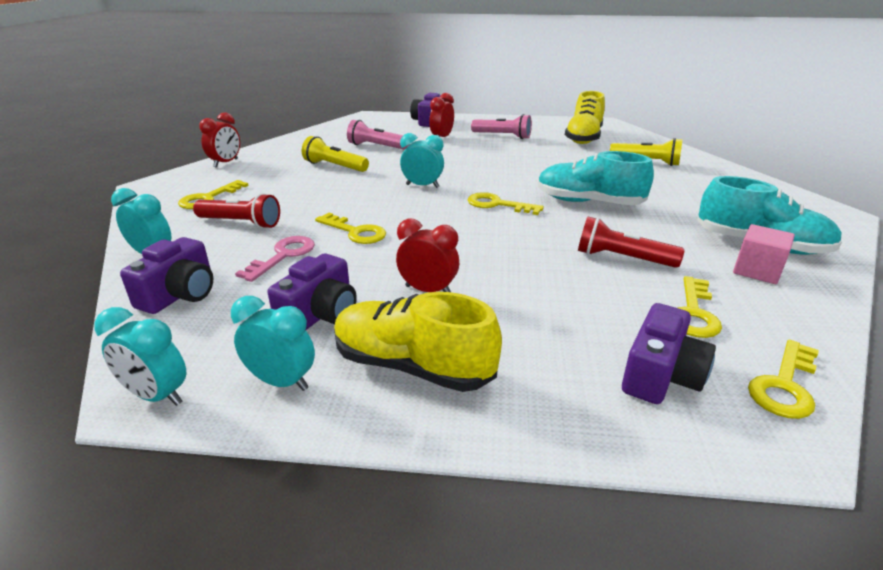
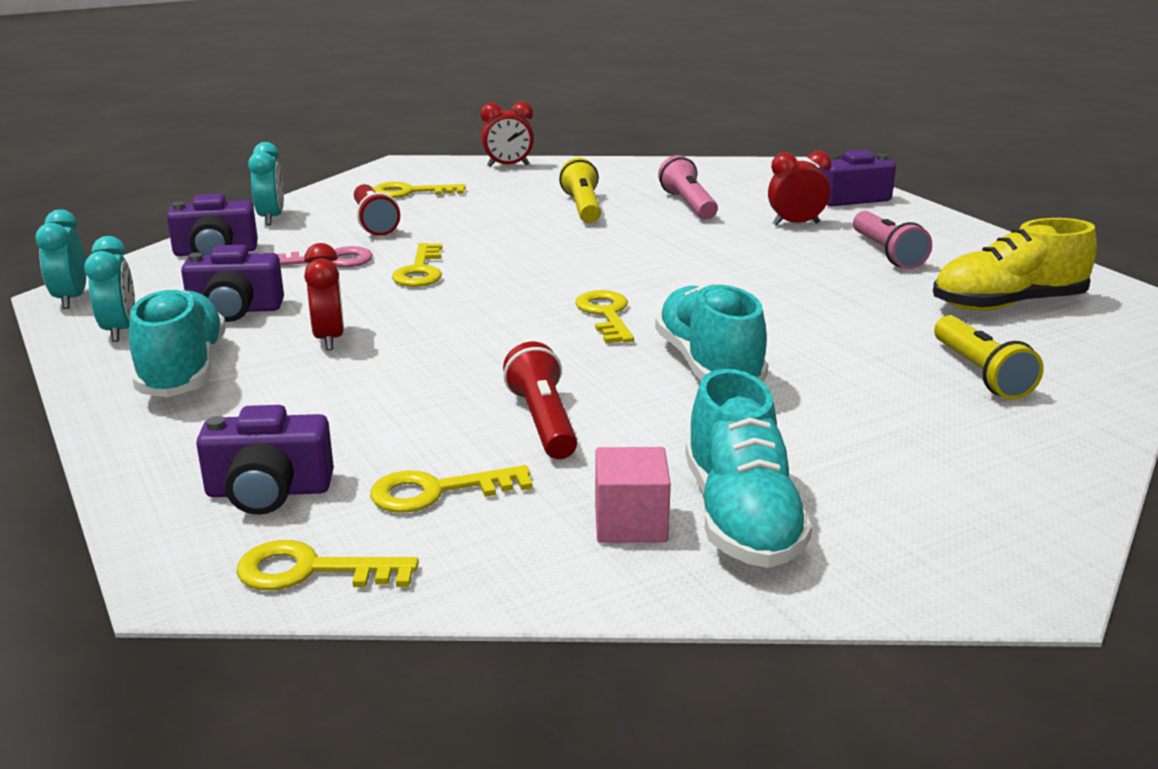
camera: 55 degrees right, 5 degrees down
(412, 366) = (183, 371): yellow shoe -> turquoise shoe
(422, 186) = (598, 262): turquoise clock -> none

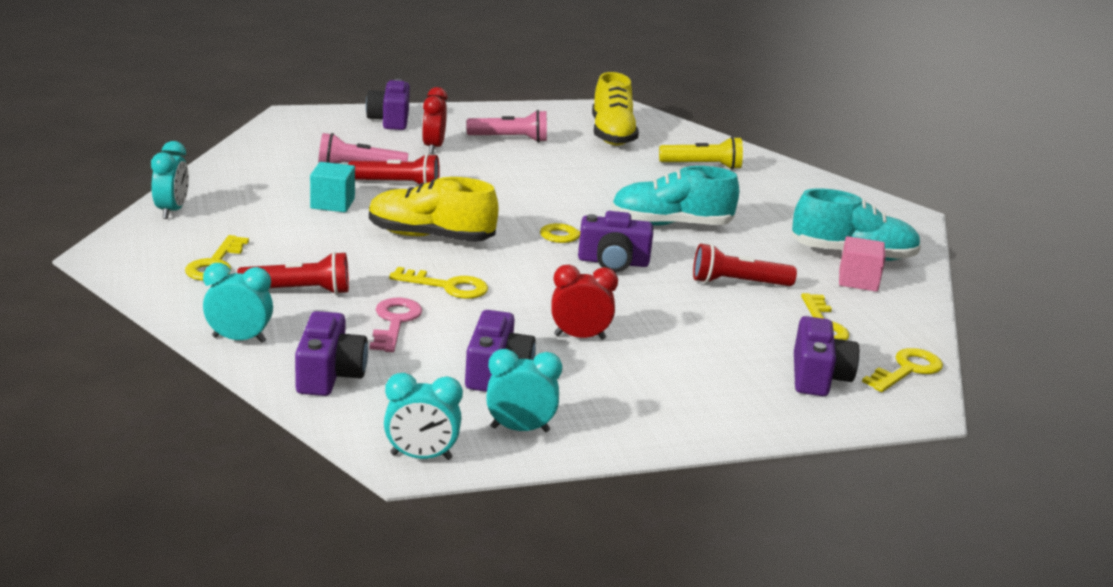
camera: 80 degrees left, 0 degrees up
(183, 371) = (620, 400): turquoise shoe -> none
(311, 571) = (907, 370): yellow key -> yellow key turned 150 degrees counterclockwise
(508, 166) = (172, 211): red clock -> turquoise clock
(538, 251) = (430, 237): none -> yellow shoe
(547, 340) = (613, 262): none -> purple camera
(583, 207) = (332, 203): yellow flashlight -> turquoise cube
(663, 223) = (397, 185): none -> red flashlight

